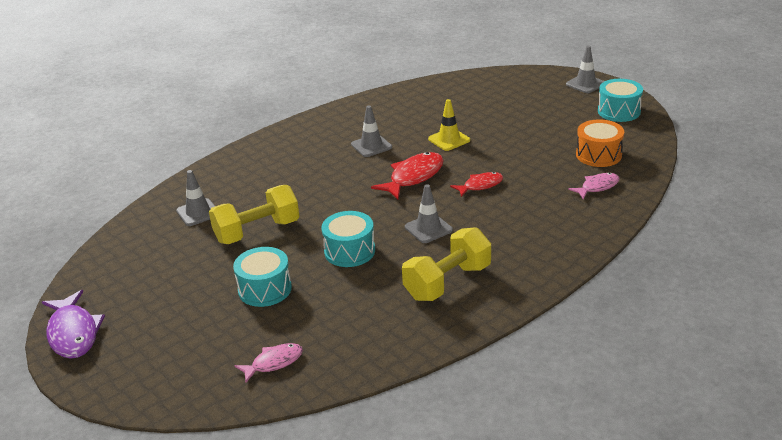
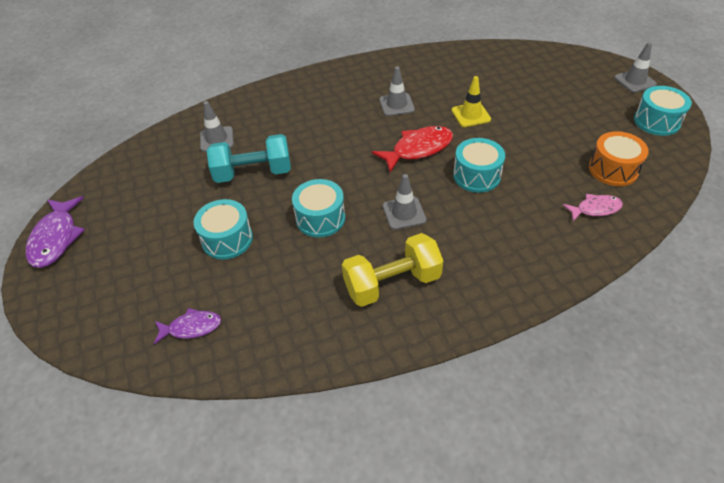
camera: 20 degrees right, 15 degrees up
(257, 231) = (253, 173): yellow dumbbell -> turquoise dumbbell
(274, 363) = (191, 327): pink fish -> purple fish
(480, 185) = (476, 176): red fish -> turquoise drum

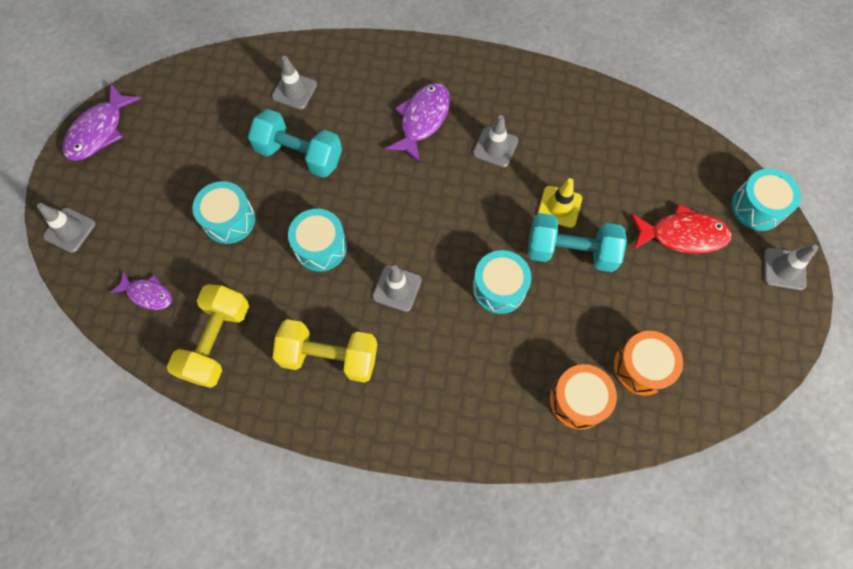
camera: 30 degrees right, 20 degrees up
(75, 321) = (70, 230): none -> grey traffic cone
(286, 326) = (217, 342): none -> yellow dumbbell
(331, 113) = (422, 120): none -> purple fish
(418, 149) = (470, 219): red fish -> red fish (682, 235)
(503, 133) = (570, 252): none -> turquoise dumbbell
(595, 209) = (578, 400): pink fish -> orange drum
(656, 121) = (751, 338): turquoise drum -> turquoise drum (757, 207)

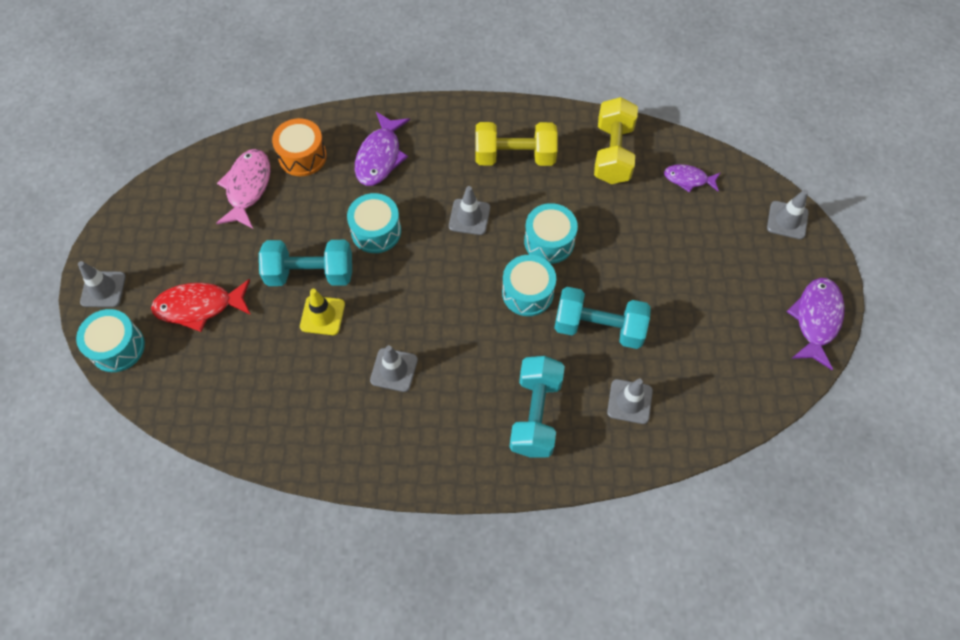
camera: 170 degrees right, 5 degrees down
(229, 220) = (644, 252): turquoise drum -> turquoise drum (527, 293)
(377, 93) = (535, 414): none -> turquoise dumbbell
(422, 120) = (478, 389): purple fish -> purple fish (380, 156)
(641, 367) = (247, 187): orange drum -> pink fish

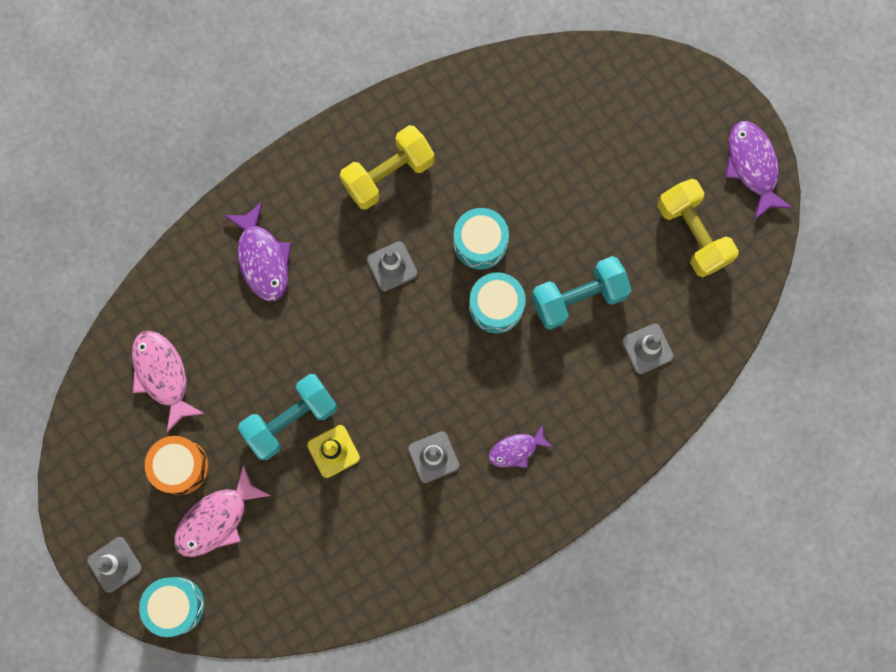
camera: 35 degrees left, 15 degrees up
(199, 306) = (216, 519): red fish -> pink fish
(302, 156) = (188, 308): orange drum -> orange drum (180, 467)
(376, 231) = (318, 338): turquoise drum -> none
(535, 414) = (579, 413): turquoise dumbbell -> none
(613, 153) = (476, 111): yellow dumbbell -> yellow dumbbell (692, 234)
(688, 179) = (561, 94): purple fish -> purple fish (516, 450)
(787, 220) = (673, 80): grey traffic cone -> none

